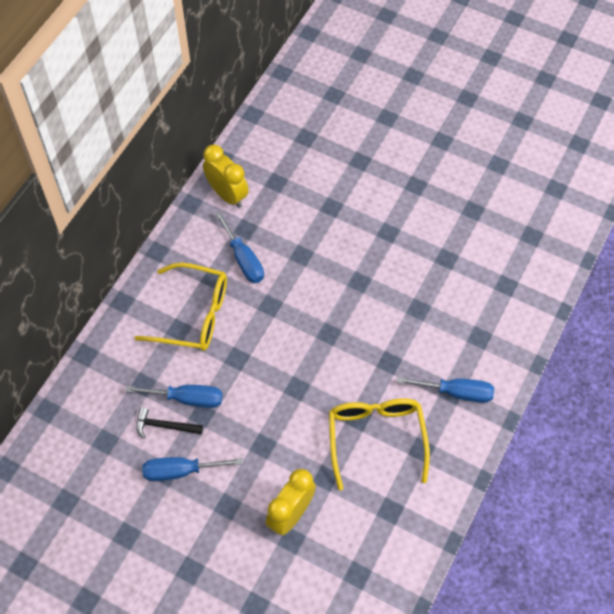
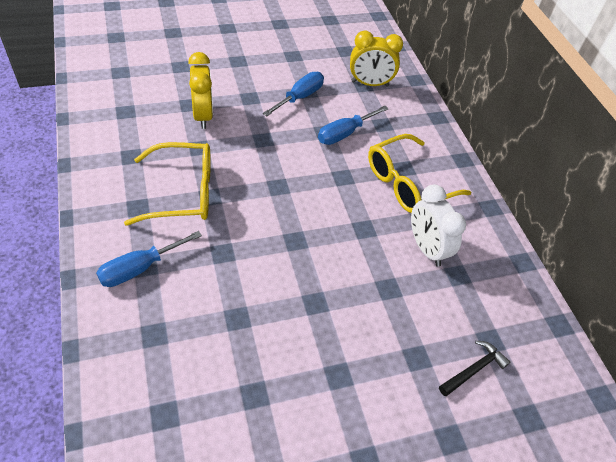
camera: 130 degrees right, 10 degrees down
(164, 426) = (339, 112): black hammer -> black hammer (474, 369)
(227, 195) = (509, 293): yellow clock -> yellow clock (370, 84)
(243, 259) = (426, 248): blue screwdriver -> white clock
(376, 438) = (183, 192): yellow glasses -> yellow glasses turned 45 degrees counterclockwise

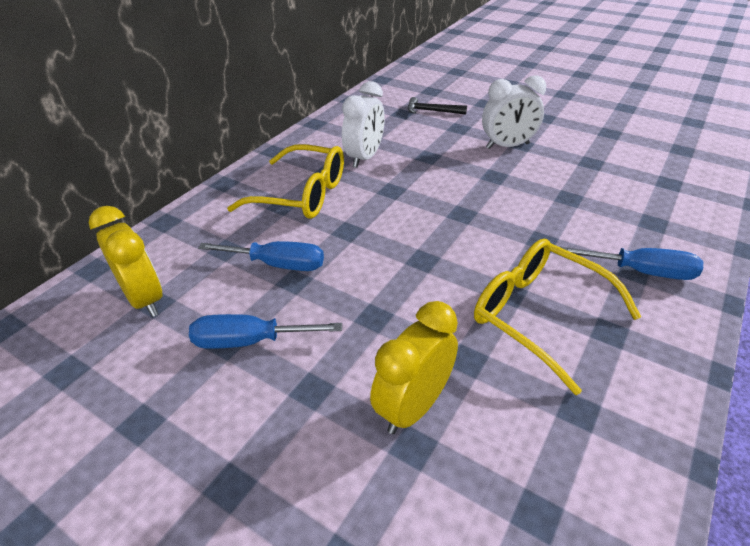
camera: 125 degrees left, 10 degrees down
(347, 360) = (507, 146): none -> white clock

